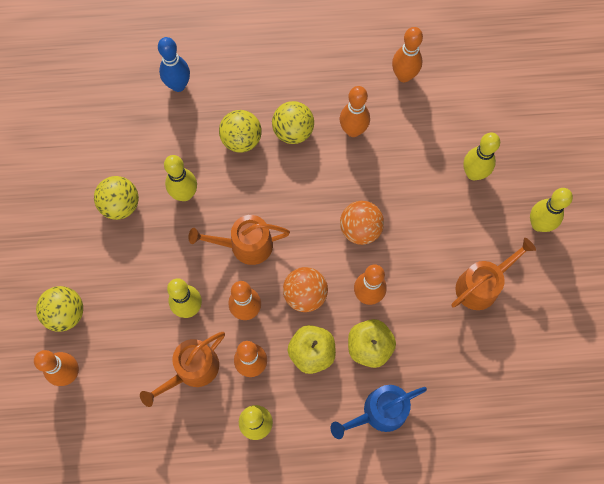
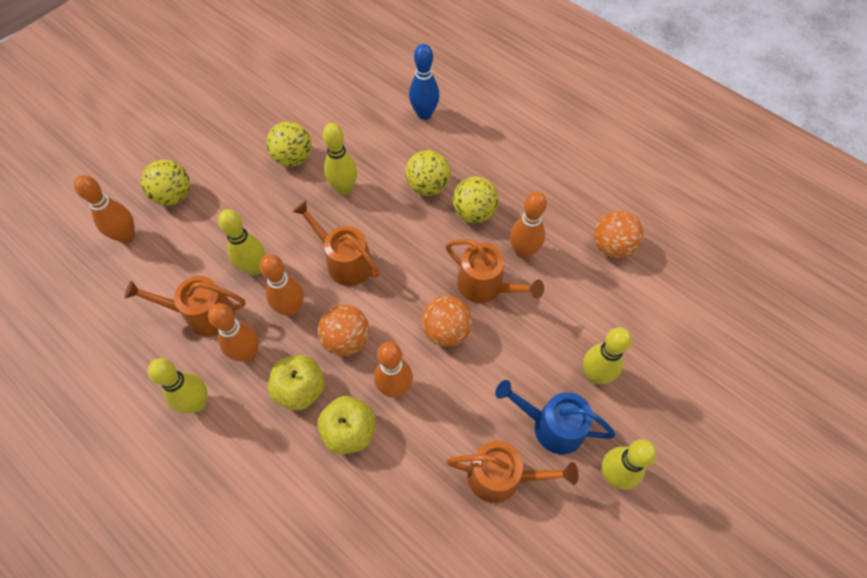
camera: 45 degrees right, 10 degrees down
(353, 176) = (485, 286): none -> orange watering can
(379, 412) = (297, 494): blue watering can -> blue watering can (552, 426)
(404, 76) = (612, 246): orange bowling pin -> orange ball

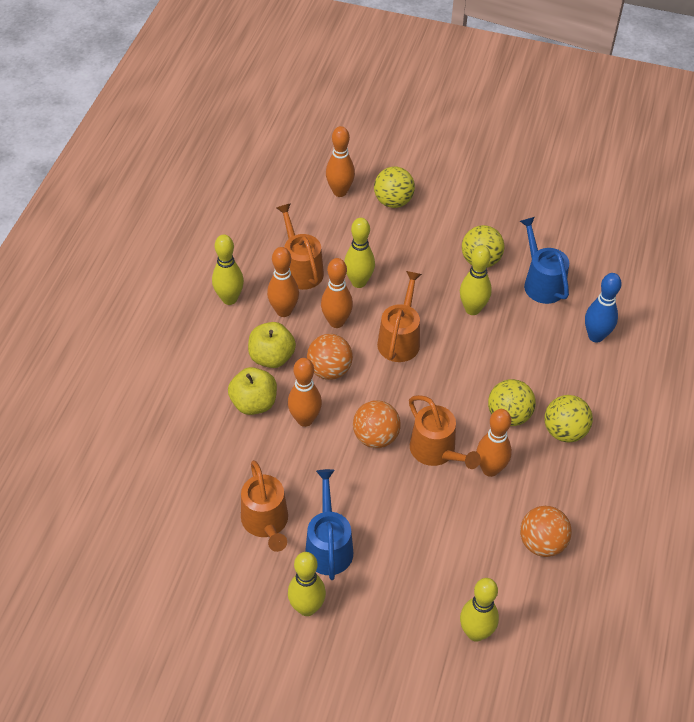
camera: 65 degrees right, 10 degrees down
(346, 125) = (541, 283): none -> blue watering can
(428, 186) = (515, 369): yellow ball -> yellow ball (564, 431)
(485, 286) = (436, 451): orange watering can -> orange watering can turned 45 degrees counterclockwise
(594, 375) = (394, 566): yellow bowling pin -> yellow bowling pin (475, 633)

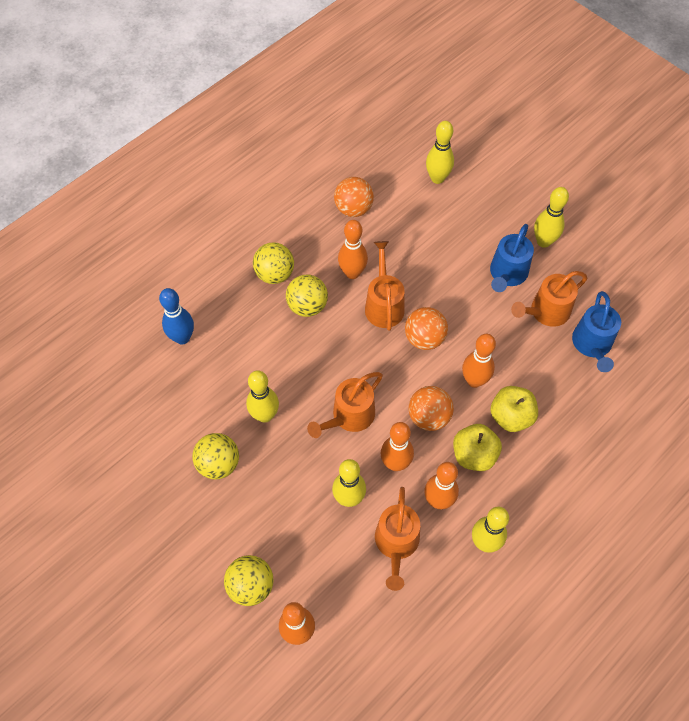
camera: 150 degrees left, 10 degrees up
(266, 522) = (546, 312): orange watering can -> orange watering can turned 135 degrees counterclockwise
(541, 283) = (183, 411): blue watering can -> blue watering can (592, 345)

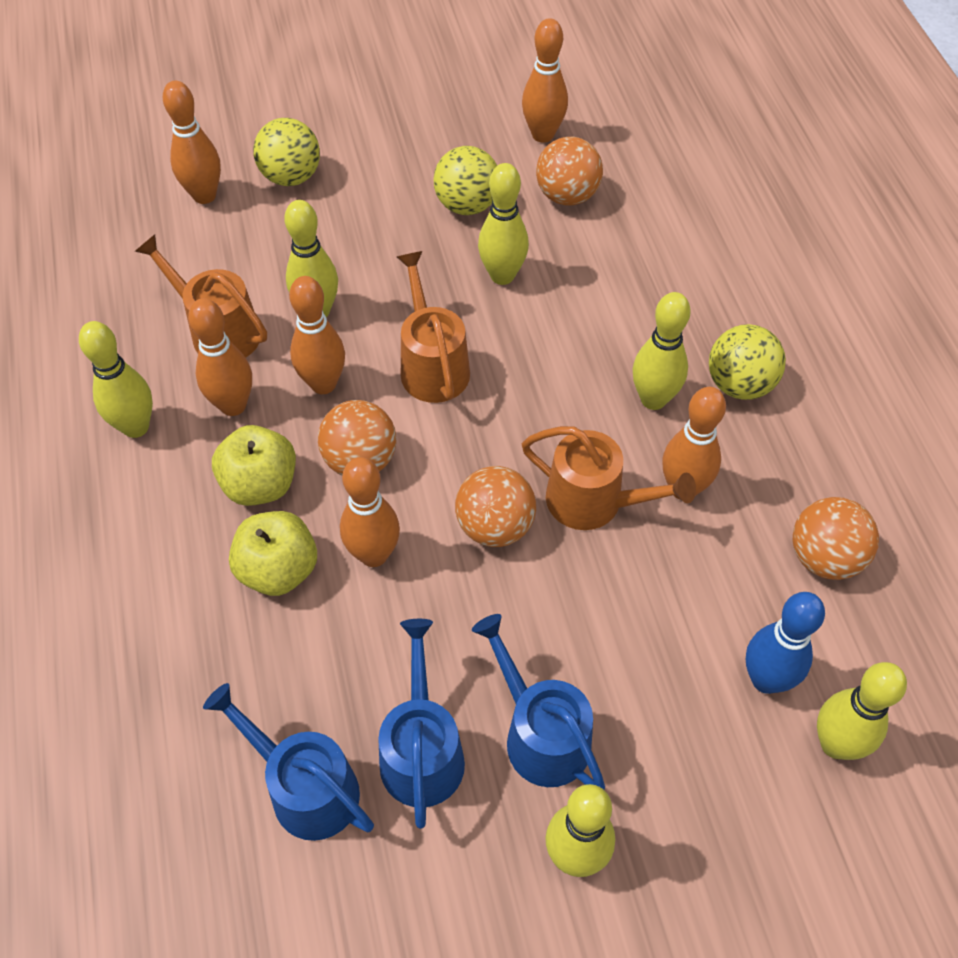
camera: 120 degrees right, 5 degrees down
(132, 452) = (543, 135): none -> orange bowling pin
(180, 412) = (567, 195): none -> orange ball
(182, 338) = (685, 237): blue bowling pin -> blue bowling pin (766, 679)
(307, 306) = (653, 399): yellow ball -> yellow bowling pin
(546, 312) = (421, 751): orange watering can -> blue watering can

